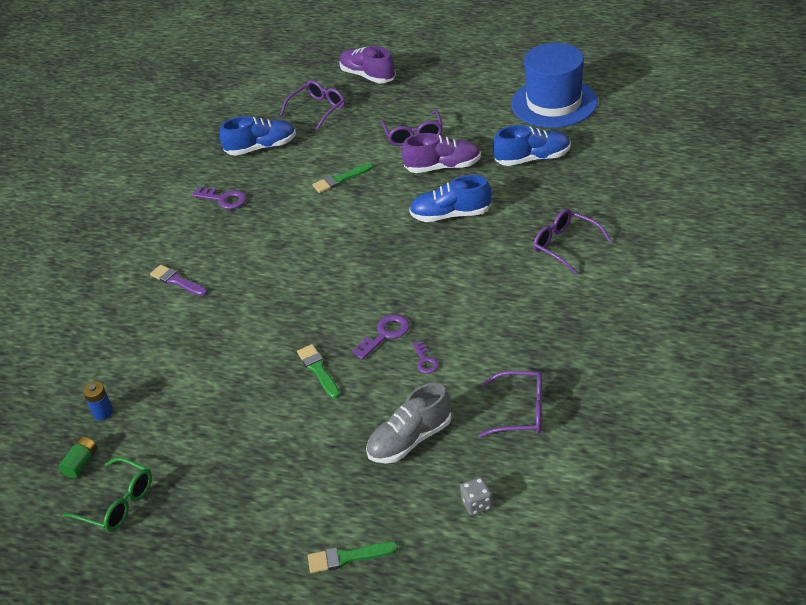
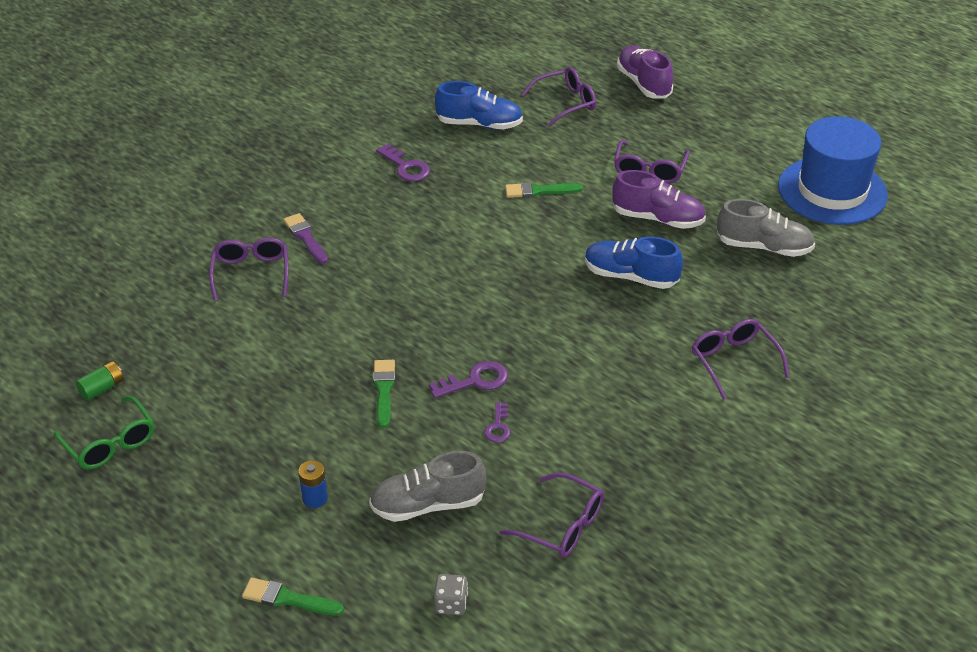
camera: 20 degrees right, 0 degrees up
(103, 412) = (153, 345): blue battery -> blue battery (315, 498)
(150, 325) = (251, 273): none -> purple glasses
(532, 159) = (764, 247): blue shoe -> grey shoe

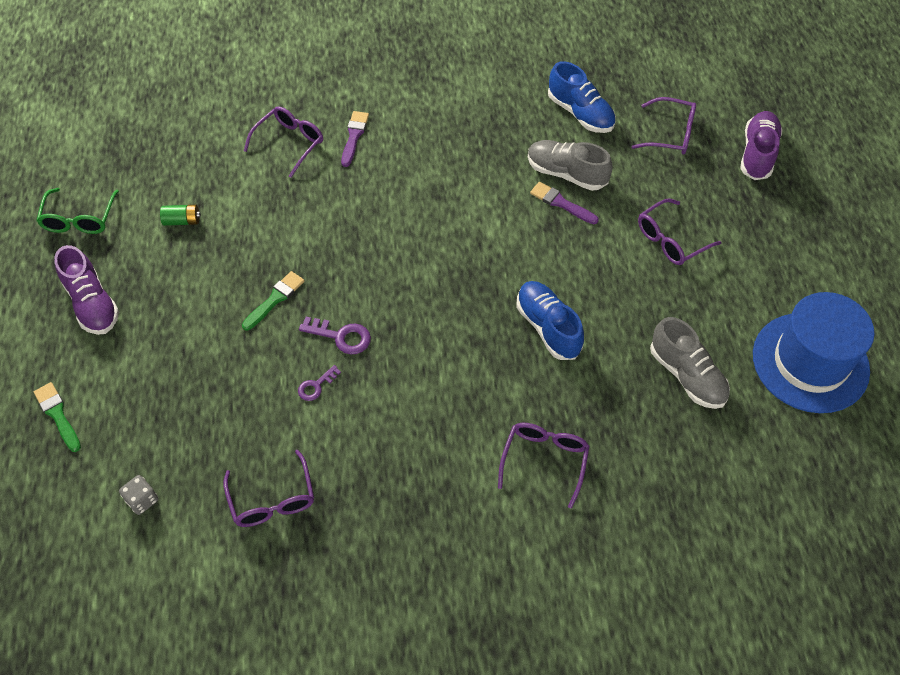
camera: 40 degrees right, 15 degrees up
(102, 388) = (115, 173): green battery -> green battery (182, 221)
(315, 498) = (147, 352): blue battery -> none
(406, 167) = (485, 119): purple key -> none
(428, 505) = (207, 412): grey shoe -> grey shoe (566, 174)
(539, 191) = (561, 203): green brush -> purple brush
(658, 218) = (627, 289): purple shoe -> purple shoe (92, 303)

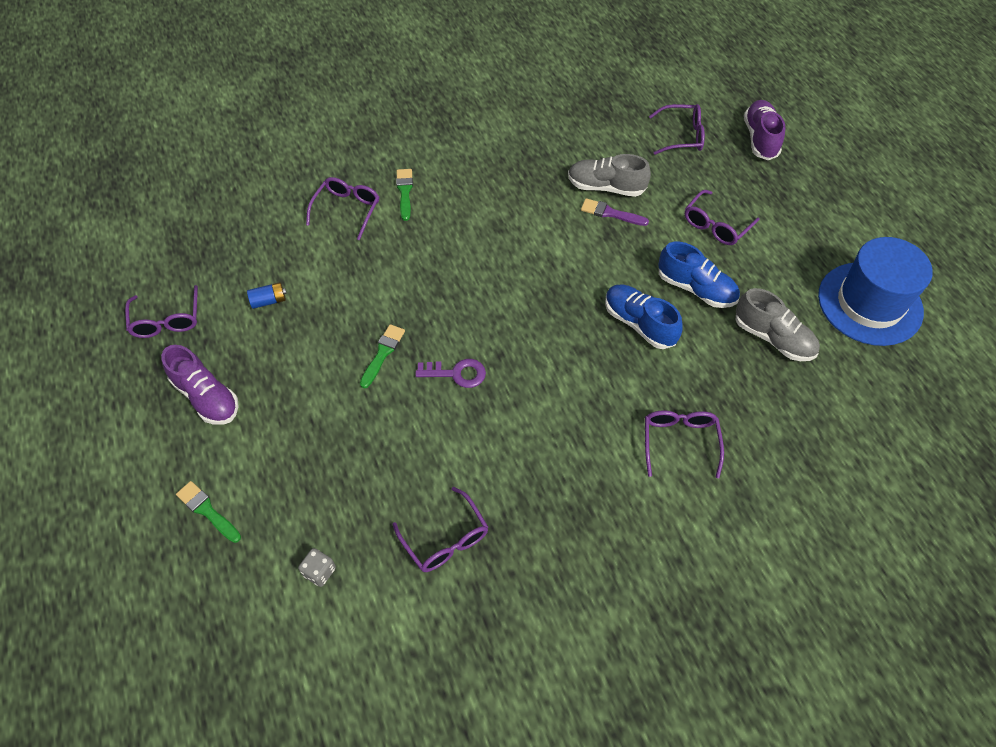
camera: 15 degrees left, 0 degrees up
(79, 219) = (167, 320): green glasses -> purple glasses
(182, 221) = (269, 301): green battery -> blue battery
(316, 386) = (449, 424): purple key -> none
(354, 136) = (405, 192): purple brush -> green brush
(580, 113) = (599, 133): blue shoe -> blue shoe (696, 288)

